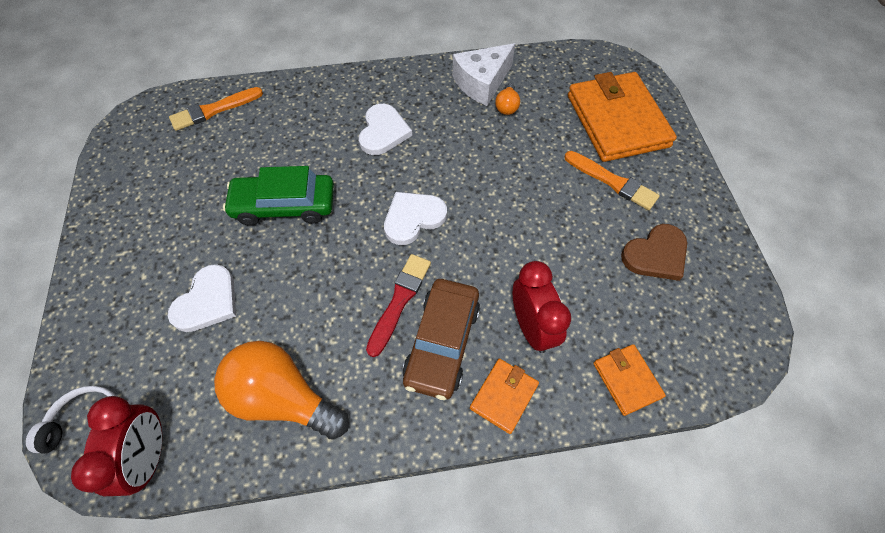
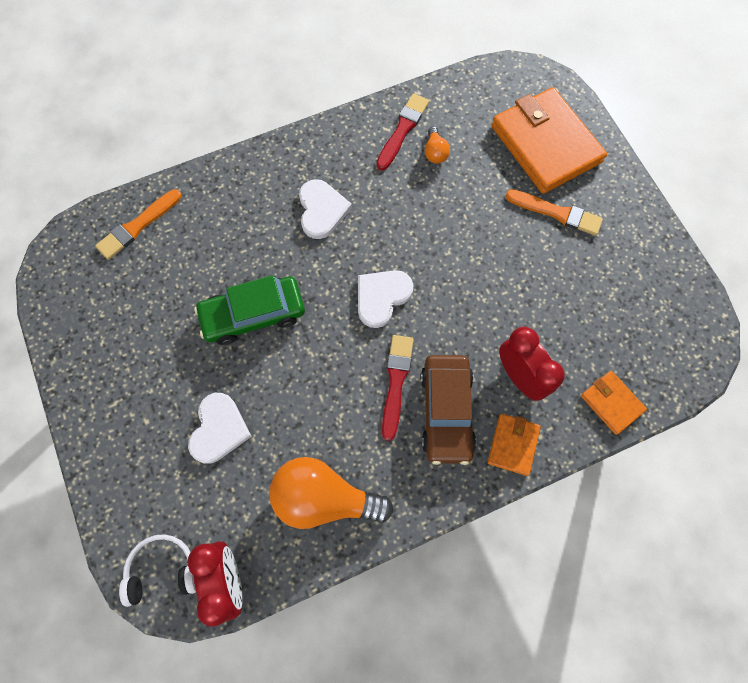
camera: 15 degrees left, 10 degrees up
(482, 83) = (402, 130): white cheese -> red brush
(656, 254) = (611, 279): brown heart -> none

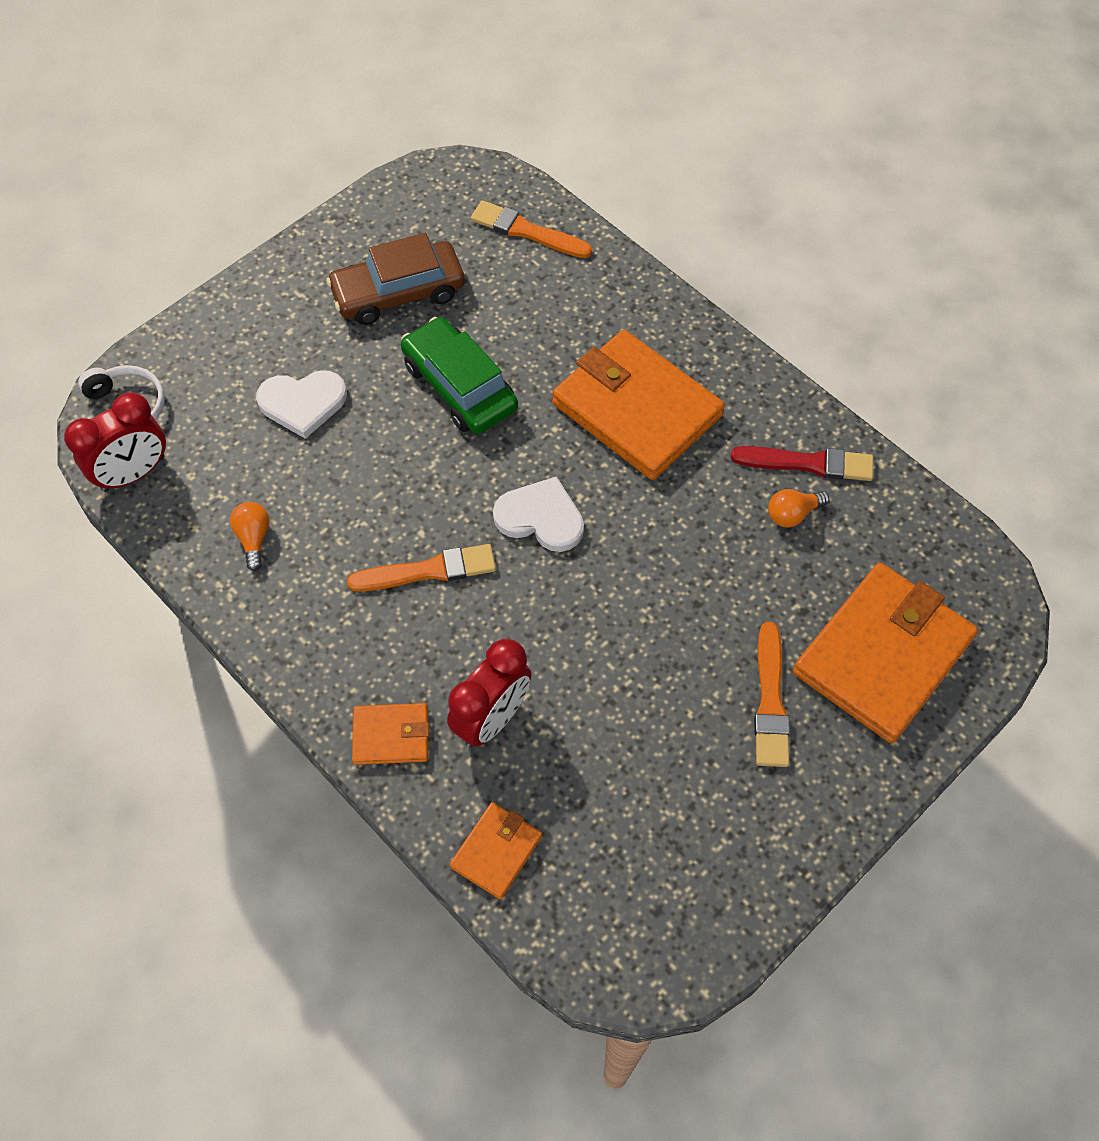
camera: 70 degrees right, 10 degrees down
(322, 210) = (636, 410): white heart -> orange wallet
(324, 498) = (254, 538): orange light bulb -> orange light bulb, size x0.45
(396, 382) = (428, 570): red brush -> orange brush
(446, 411) = (409, 641): brown car -> brown car (398, 292)

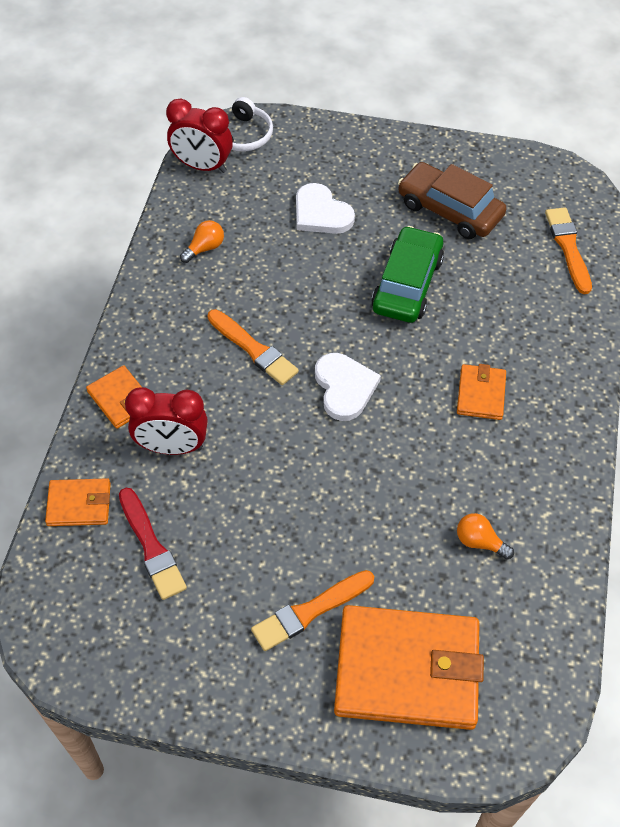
camera: 55 degrees right, 5 degrees down
(636, 410) = (480, 394): orange wallet -> orange wallet, size x0.48
(808, 463) = (533, 528): red brush -> red brush (151, 547)

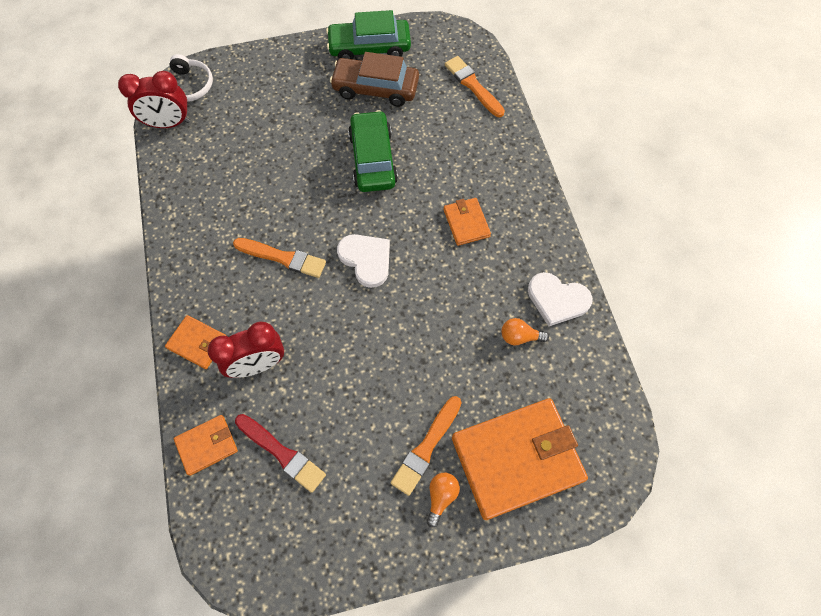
camera: 25 degrees left, 10 degrees up
(204, 248) = (204, 191): orange light bulb -> orange light bulb (441, 496)
(321, 213) = (281, 127): white heart -> white heart (557, 300)
(465, 163) = (369, 47): none -> green car

